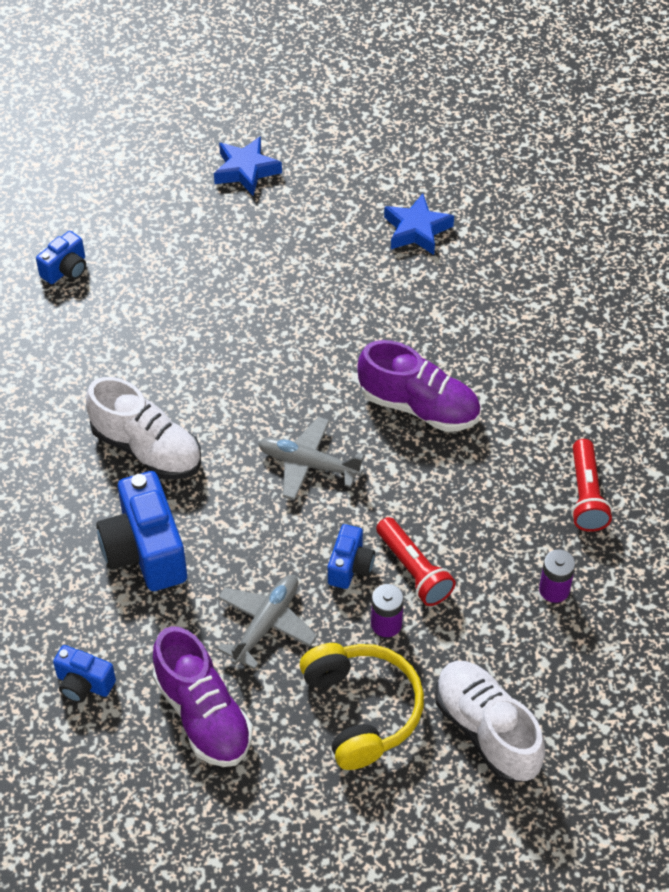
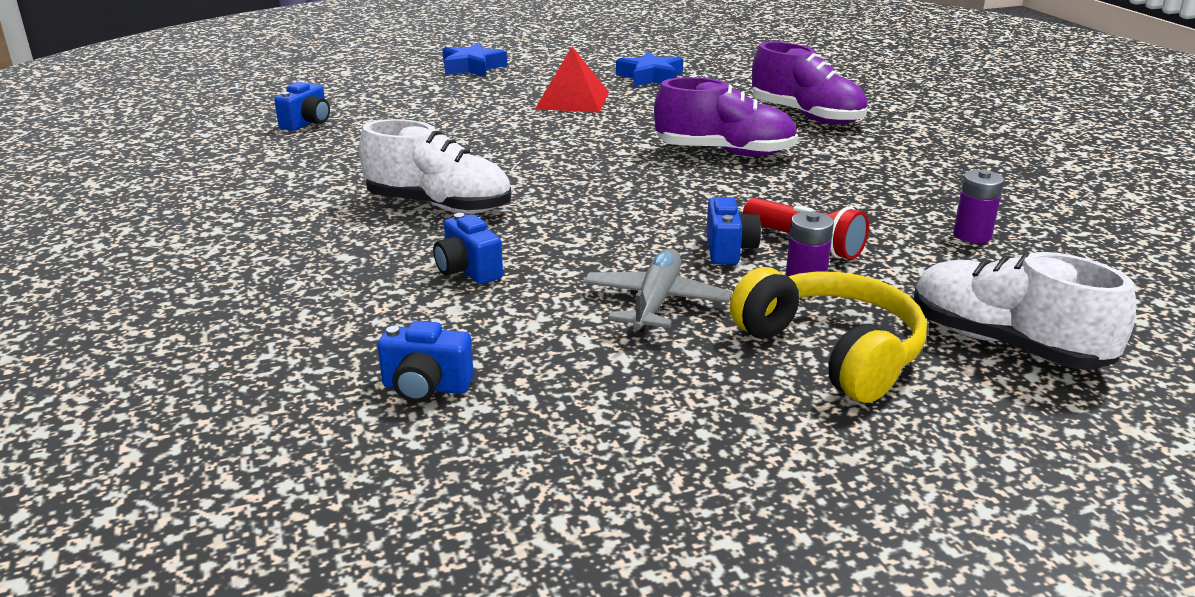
camera: 15 degrees left, 25 degrees down
(145, 551) = (468, 271): blue camera -> blue camera, size x0.54
(203, 714) = (617, 389): purple shoe -> purple shoe (806, 116)
(308, 464) = (632, 195): grey plane -> none
(320, 268) = (572, 100): none -> red pyramid
(586, 495) = (941, 179): red flashlight -> none

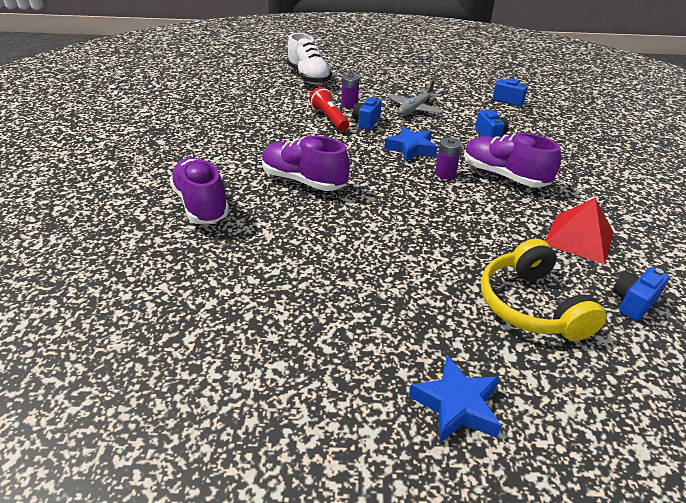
camera: 160 degrees left, 10 degrees up
(439, 206) = (503, 176): white shoe -> purple shoe
(572, 100) = (368, 280): red pyramid -> red pyramid (579, 238)
(650, 77) = (260, 308): blue star -> blue star (411, 149)
(832, 352) = (367, 85): yellow headphones -> yellow headphones (531, 305)
(972, 235) = (253, 107): purple battery -> purple battery (445, 174)

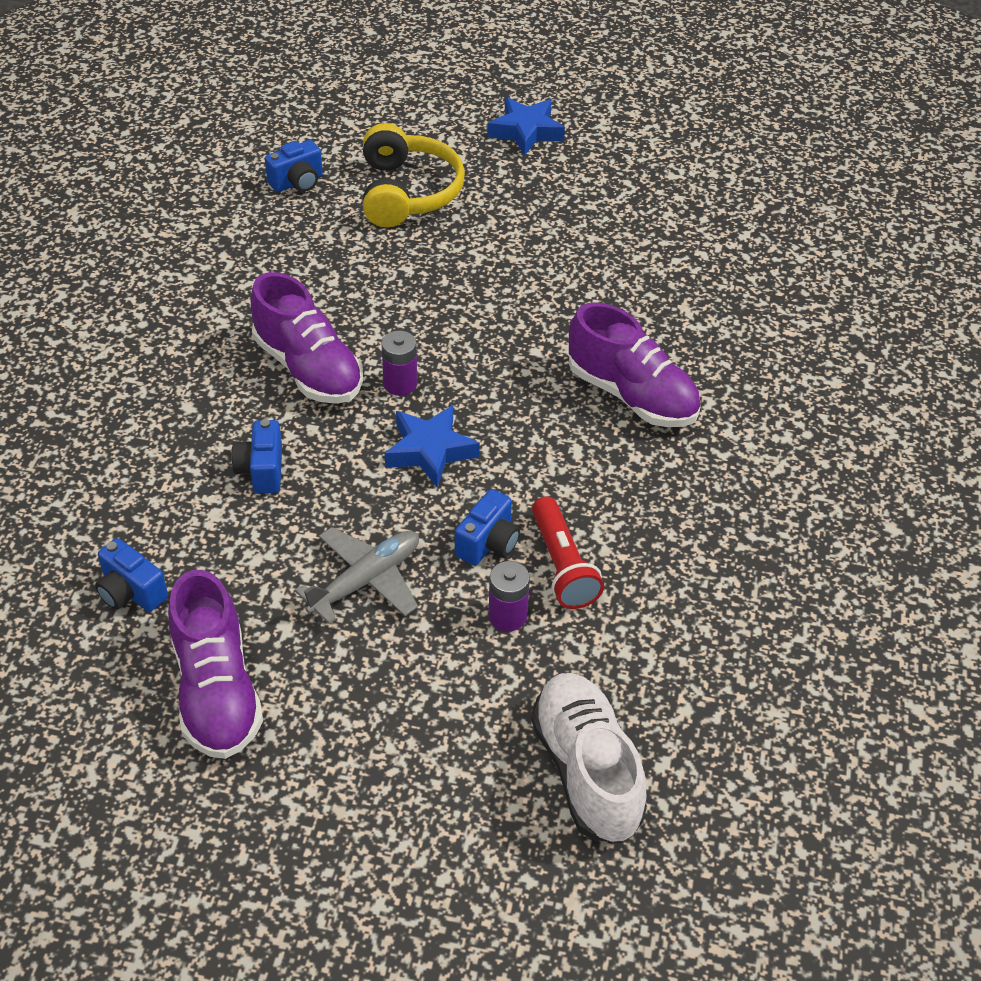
camera: 170 degrees left, 10 degrees up
(201, 205) = (783, 366): purple shoe -> purple shoe (217, 691)
(579, 238) = (286, 256): red pyramid -> none

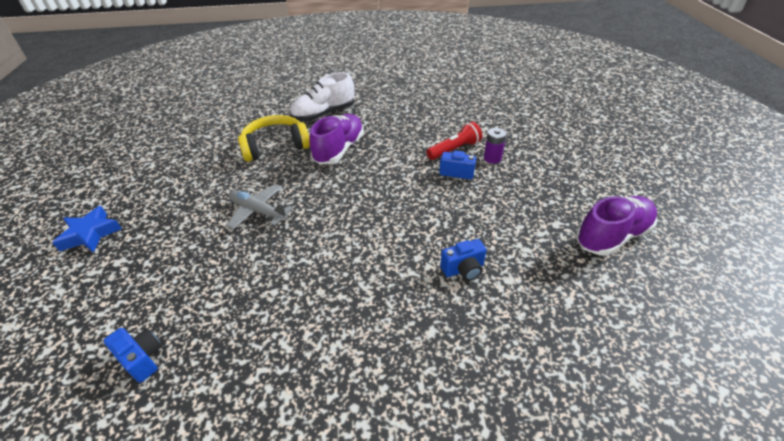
camera: 105 degrees left, 5 degrees down
(131, 592) = (591, 297): blue camera -> none
(308, 368) = (367, 276): purple shoe -> none
(366, 580) = (507, 204): grey plane -> grey plane (258, 211)
(400, 384) = (363, 229): purple battery -> none
(407, 192) = (162, 279): yellow headphones -> yellow headphones (275, 146)
(430, 451) = (409, 204): blue star -> none
(586, 770) = (544, 127): white shoe -> white shoe (324, 114)

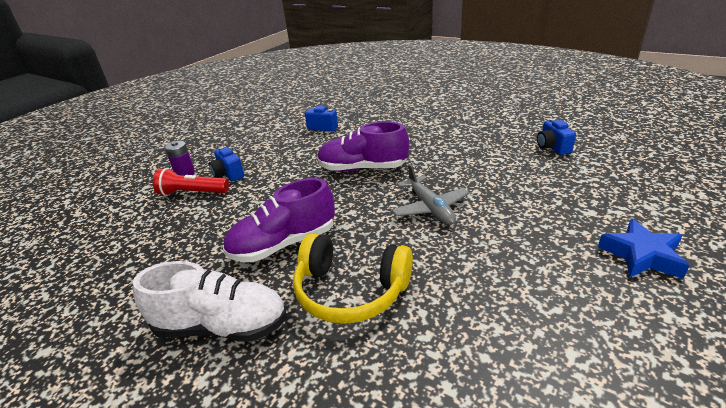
camera: 140 degrees left, 10 degrees down
(612, 236) = (228, 116): purple shoe -> purple shoe (362, 168)

